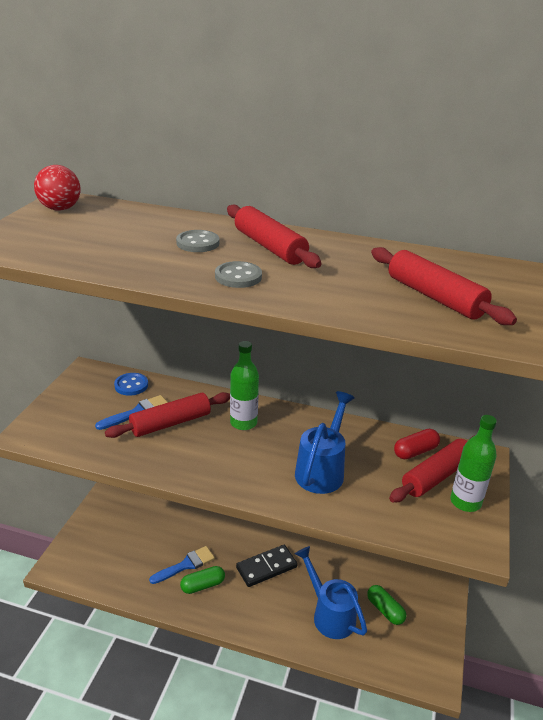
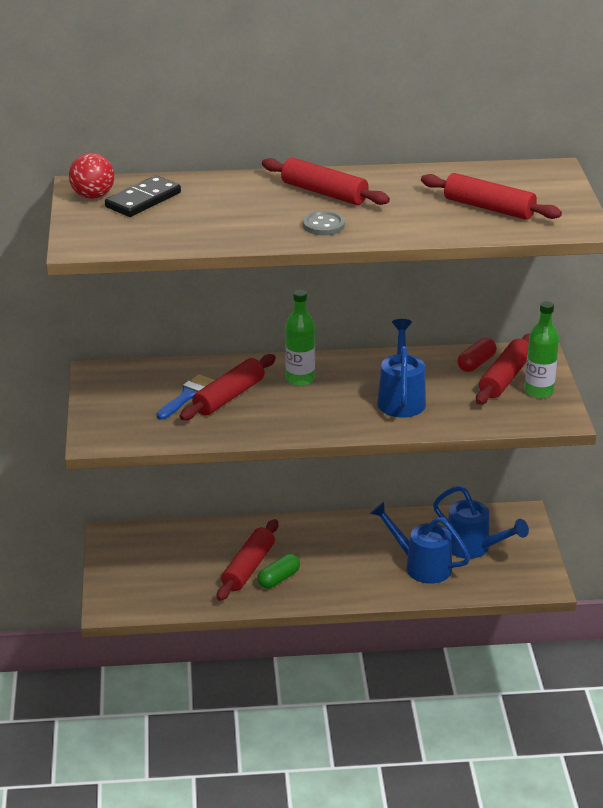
camera: 20 degrees left, 0 degrees up
(131, 385) = (157, 374): blue button -> none
(186, 565) = (248, 568): blue brush -> red rolling pin
(198, 243) = (259, 203): grey button -> none
(266, 567) = (335, 546): black domino -> black domino (143, 200)
(385, 610) = (473, 548): green capsule -> blue watering can

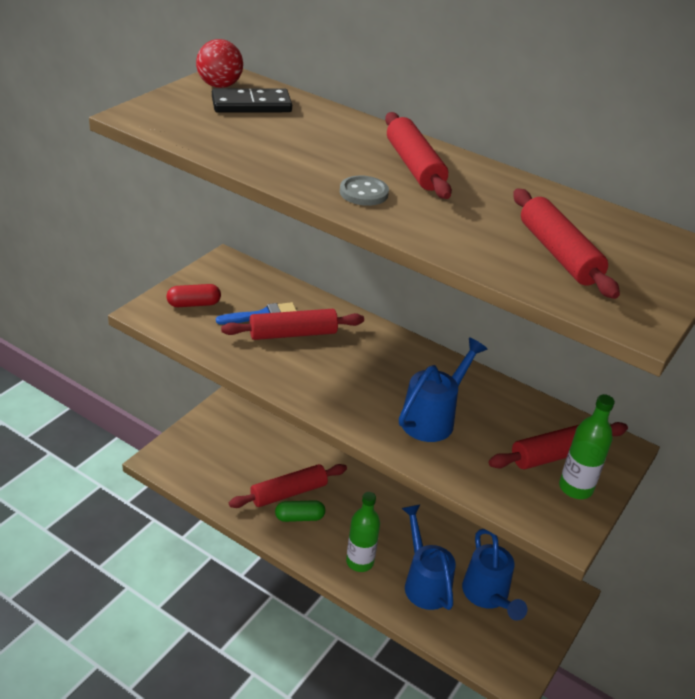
camera: 35 degrees right, 5 degrees up
(300, 379) = (369, 351): green bottle -> green bottle (360, 562)
(476, 363) = (546, 424): red capsule -> red capsule (194, 304)

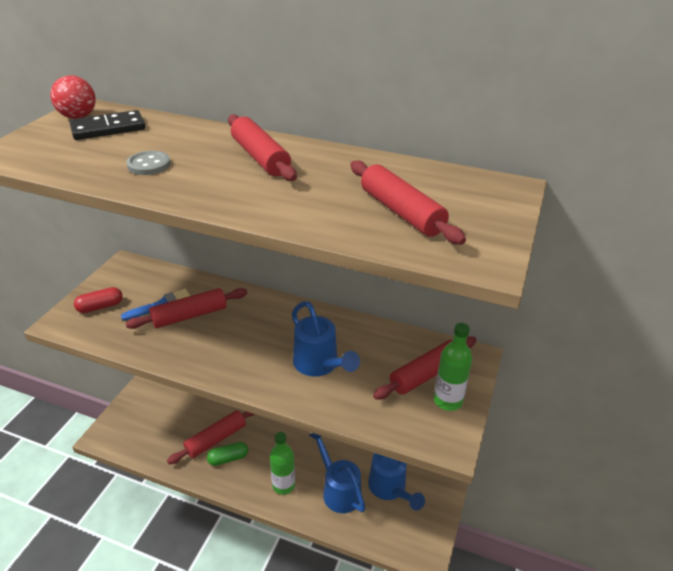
camera: 10 degrees left, 0 degrees up
(363, 193) = (218, 188): grey button -> grey button (149, 165)
(433, 418) = (319, 365): blue watering can -> blue watering can turned 120 degrees clockwise

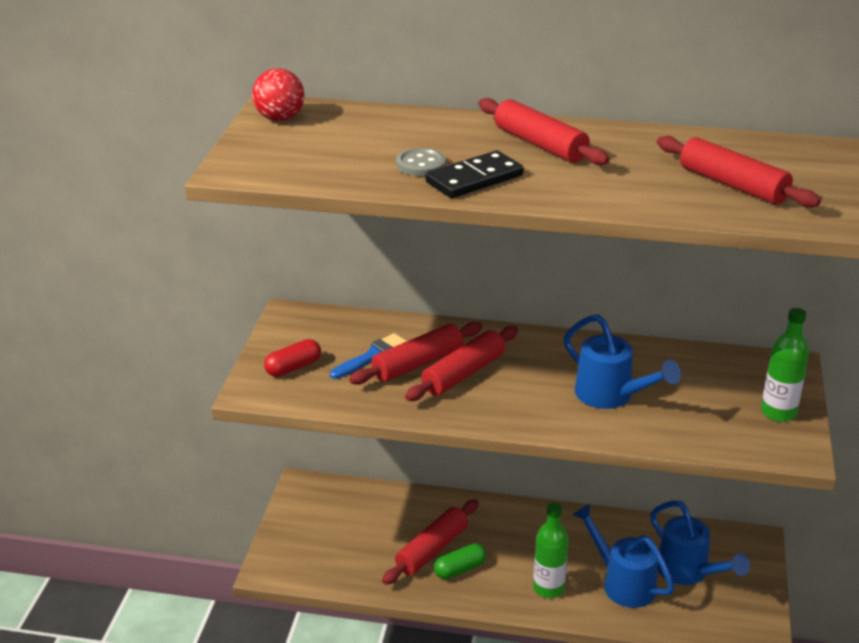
camera: 10 degrees left, 5 degrees down
(108, 128) = (331, 129): black domino -> black domino (474, 179)
(426, 374) = (741, 390): red rolling pin -> red rolling pin (463, 374)

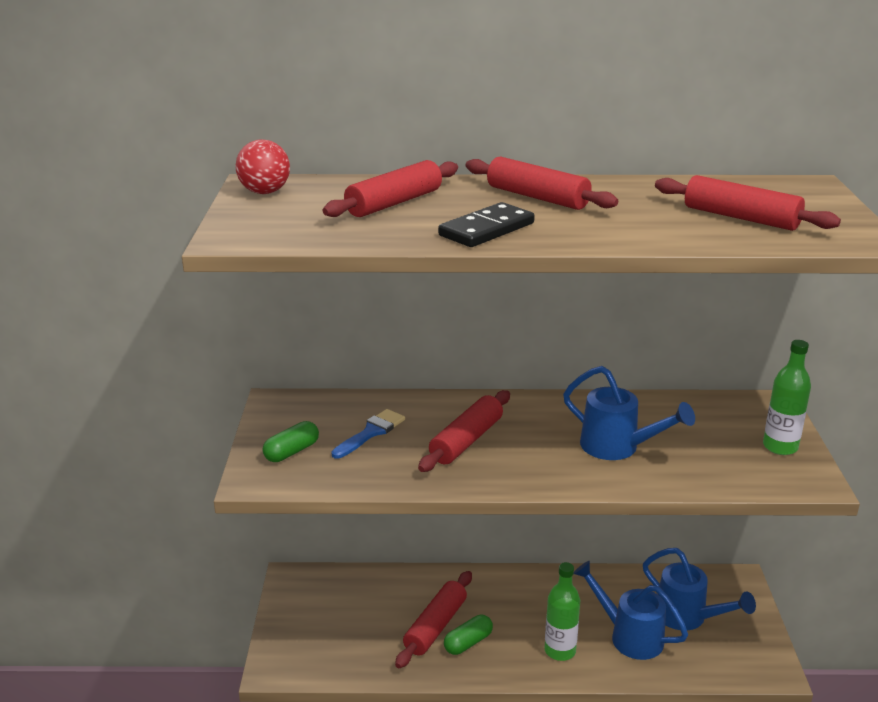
camera: 10 degrees left, 5 degrees down
(293, 367) = (291, 452): red capsule -> green capsule
(418, 363) = (418, 435): red rolling pin -> red rolling pin (394, 203)
(420, 164) = (426, 221): grey button -> none

